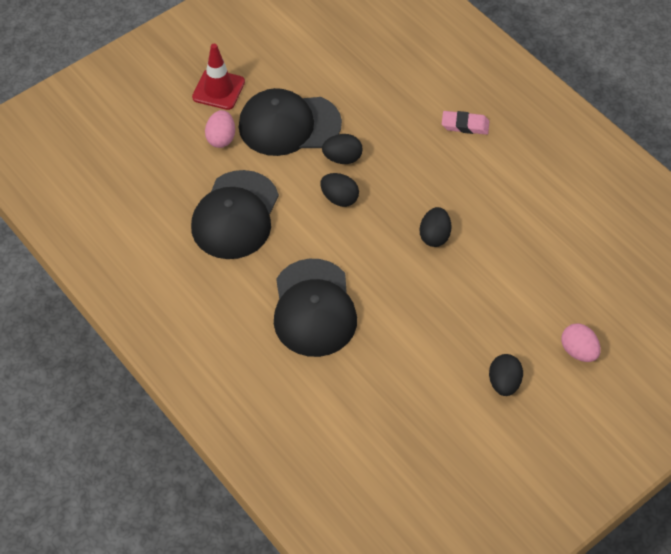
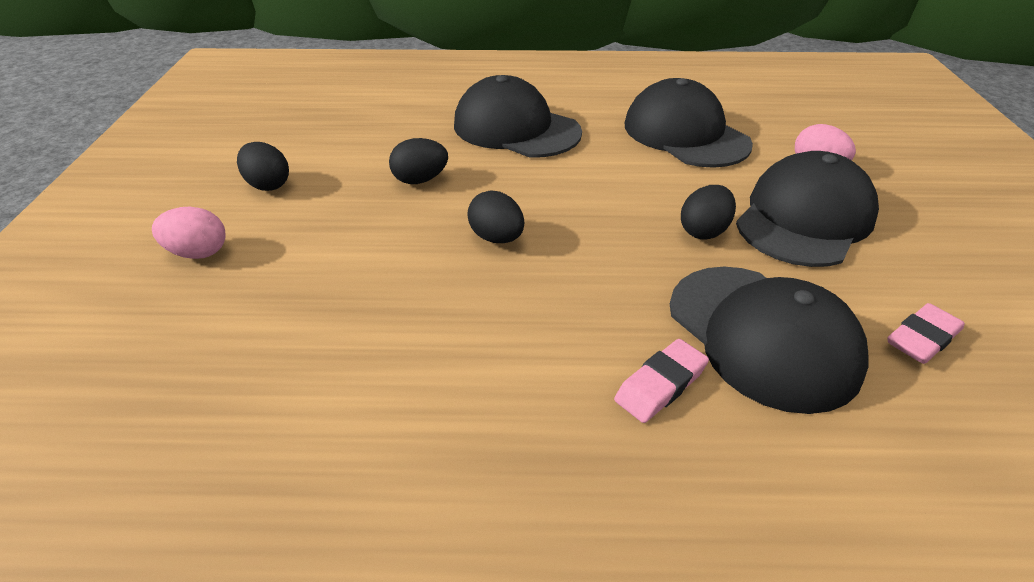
camera: 130 degrees right, 15 degrees down
(218, 89) = (915, 195): red traffic cone -> none
(339, 198) = (638, 200): black egg -> black egg (420, 180)
(352, 60) = (922, 338): none -> pink eraser
(402, 107) = (762, 335): none -> black cap

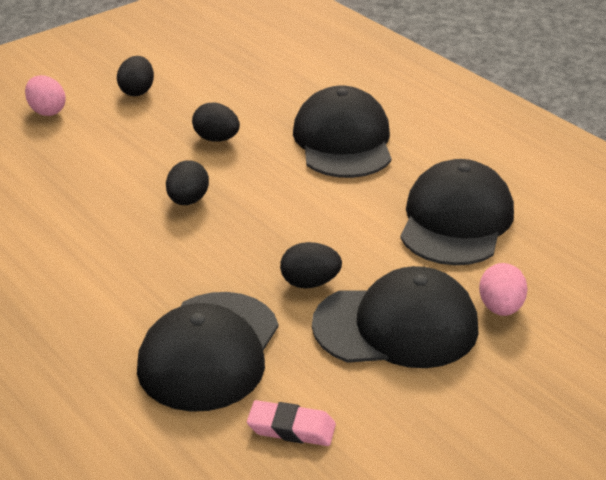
camera: 50 degrees right, 5 degrees down
(660, 385) = (112, 325): pink eraser -> none

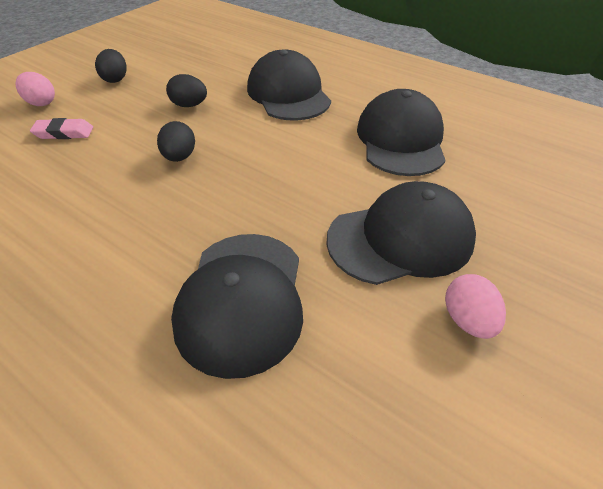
camera: 15 degrees left, 10 degrees up
(291, 428) = (355, 374): pink eraser -> pink eraser (64, 133)
(310, 283) = (309, 212): black egg -> none
(500, 308) = (475, 205): pink egg -> pink egg (467, 320)

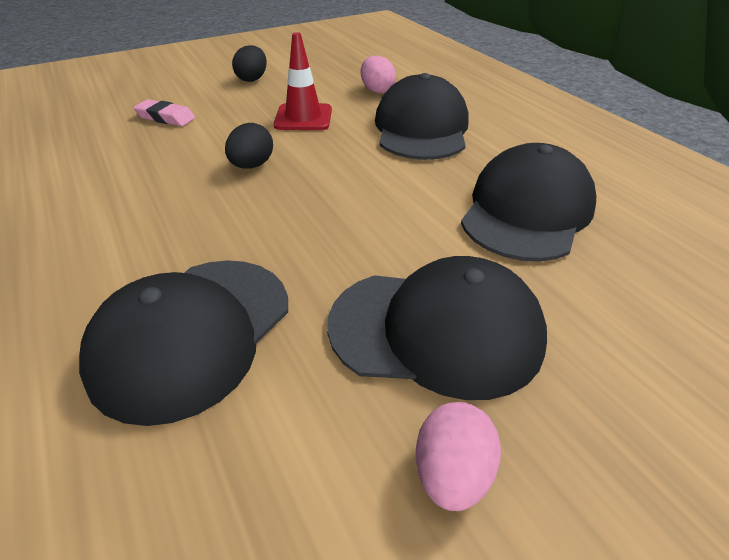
camera: 25 degrees right, 5 degrees down
(41, 103) = (169, 87): pink egg -> pink egg (377, 90)
(189, 105) = (303, 118): black egg -> red traffic cone

